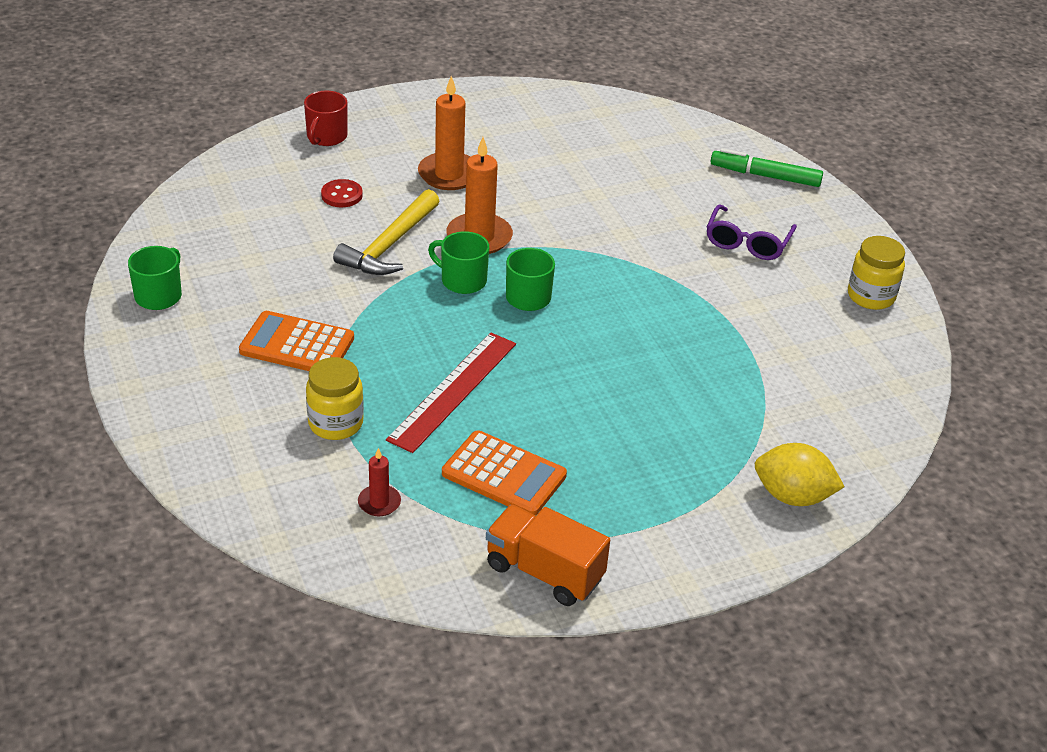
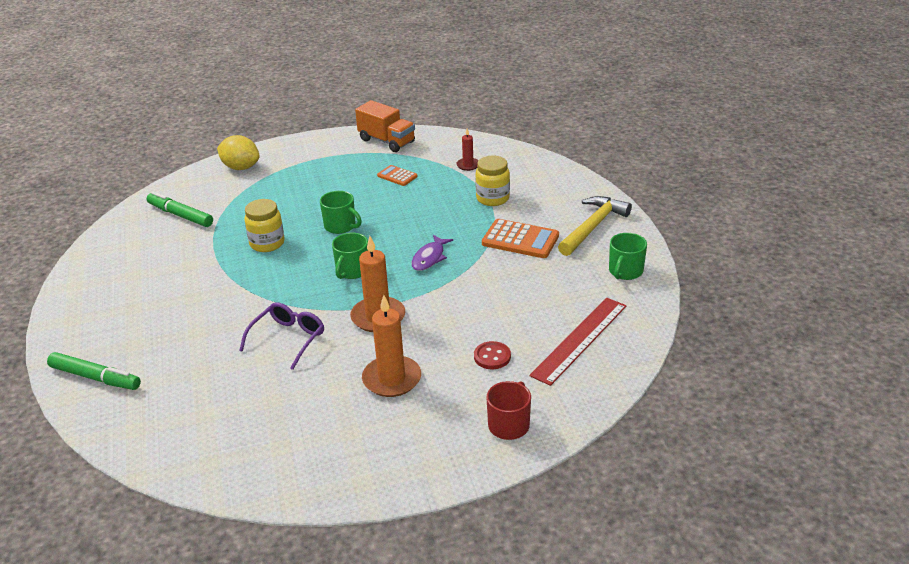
camera: 170 degrees left, 5 degrees down
(390, 245) = (452, 310): yellow hammer -> yellow hammer (593, 227)
(426, 316) = (429, 258): none -> purple fish
(453, 390) = (419, 214): red ruler -> red ruler (580, 340)
(462, 280) = (399, 282): green mug -> green mug (340, 226)
(504, 475) = (397, 176): orange calculator -> orange calculator, size x0.57
(747, 243) = (160, 312): purple glasses -> purple glasses (288, 339)
(826, 389) = (180, 215): none -> green marker
(871, 296) = (98, 271): yellow jar -> yellow jar (267, 243)

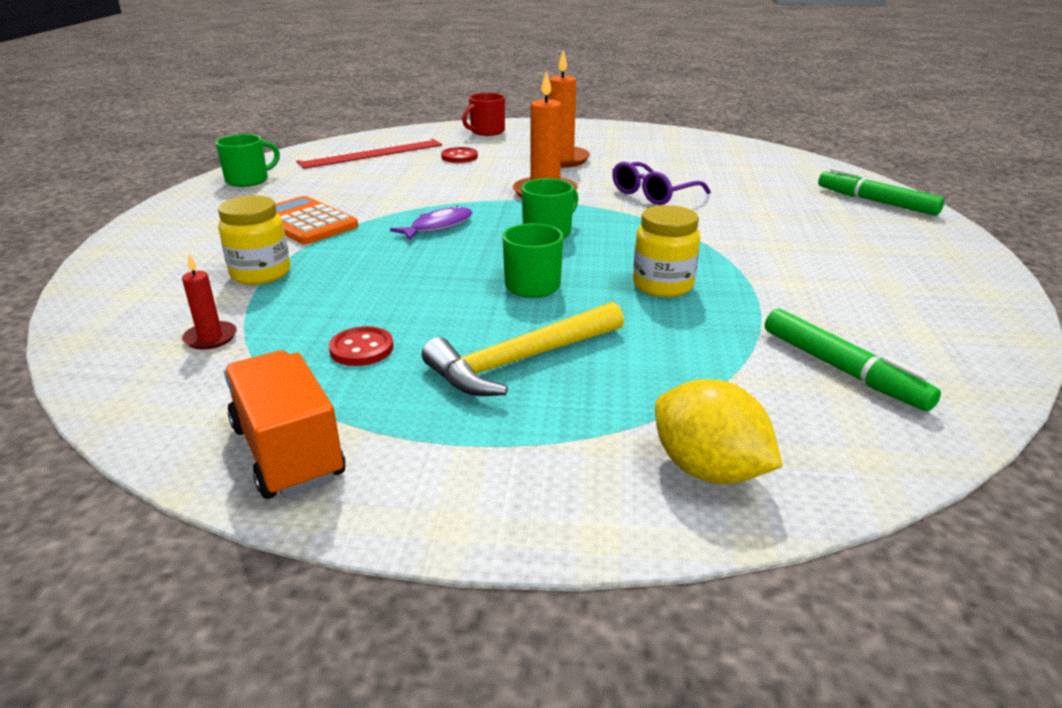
camera: 160 degrees left, 5 degrees down
(397, 176) = (361, 349): orange calculator -> red button
(593, 227) = (200, 217): yellow hammer -> yellow hammer (521, 361)

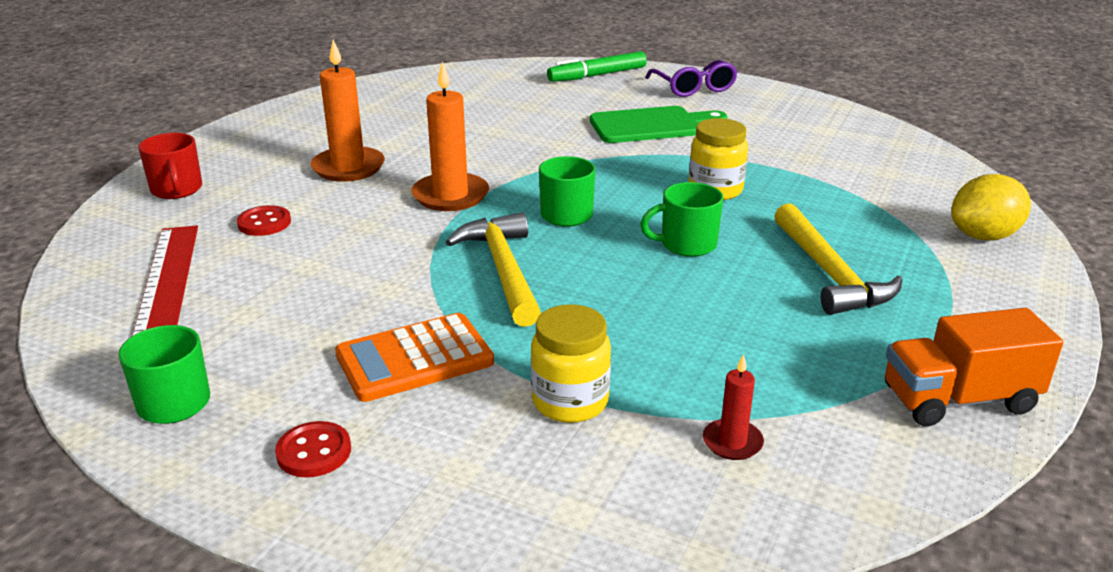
camera: 70 degrees left, 0 degrees up
(361, 349) = (786, 347): red button -> red button (314, 452)
(438, 226) = (503, 270): purple fish -> yellow hammer
(653, 194) = (504, 147): purple glasses -> purple glasses (694, 88)
(783, 240) = (651, 125): none -> green cutting board
(841, 370) = (869, 166): green marker -> none

